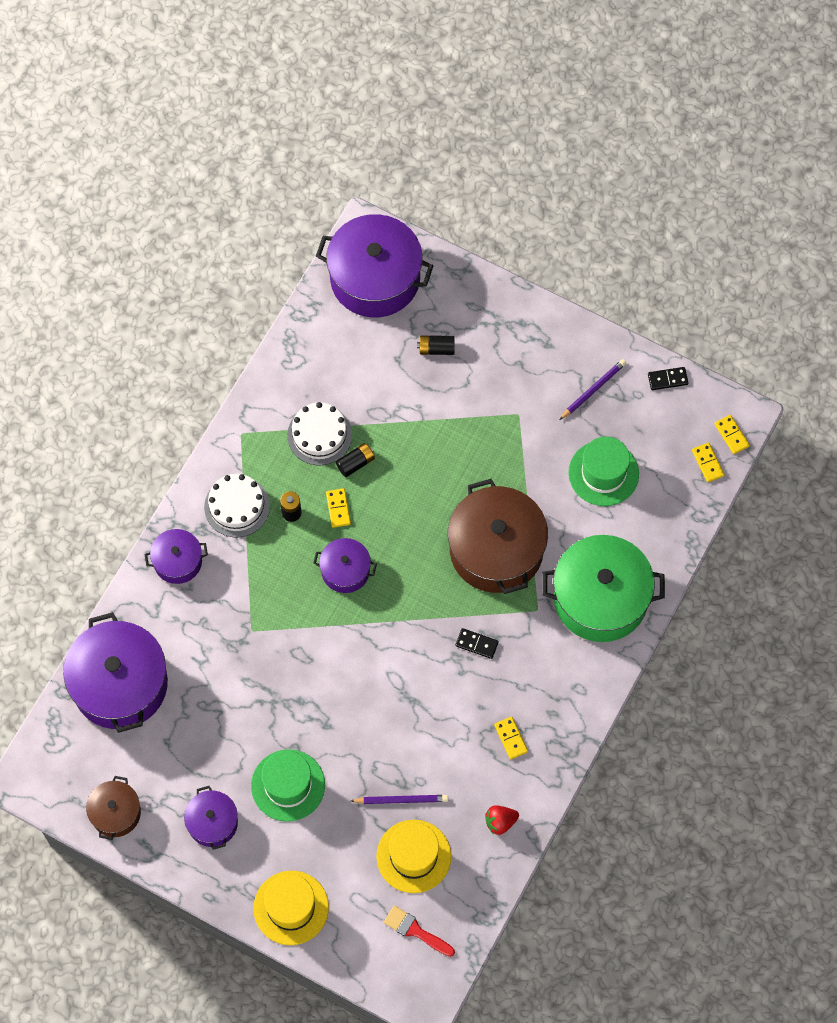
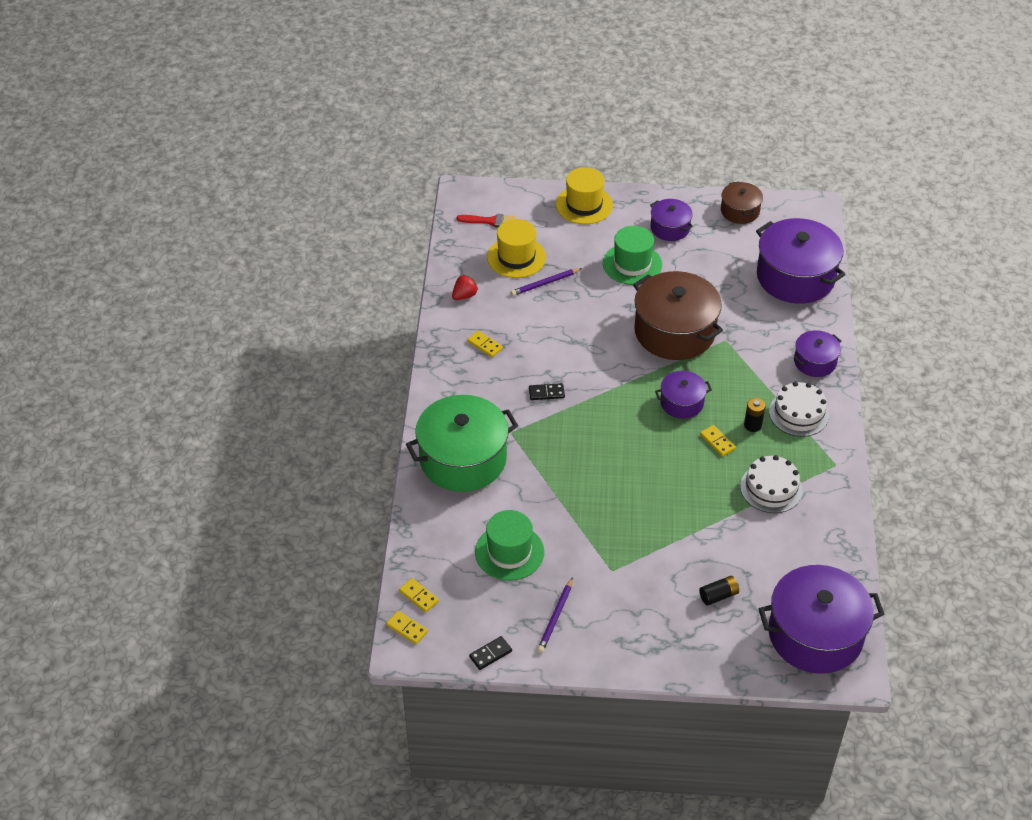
camera: 155 degrees right, 20 degrees down
(355, 463) = (726, 479): black battery -> none
(496, 550) = (569, 461): brown pot -> brown pot (674, 331)

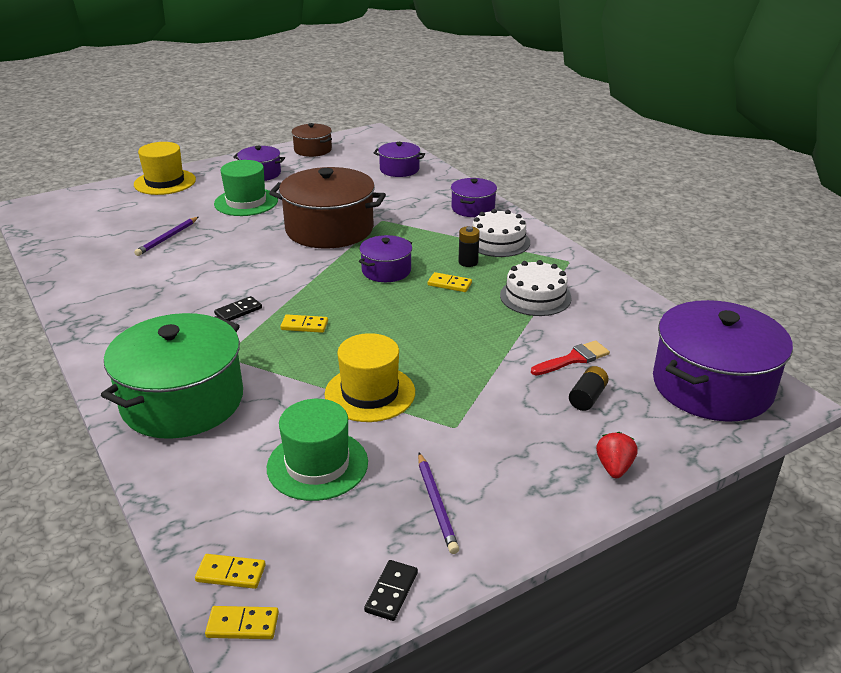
camera: 35 degrees left, 15 degrees down
(464, 296) = (81, 272): red strawberry -> red strawberry (614, 467)
(484, 345) = (135, 300): yellow domino -> yellow domino (304, 326)
(490, 221) = (73, 216): red brush -> red brush (573, 359)
(516, 257) = (121, 230): yellow hat -> yellow hat (370, 393)
(795, 277) = (399, 169): purple pot -> purple pot, size x0.52

